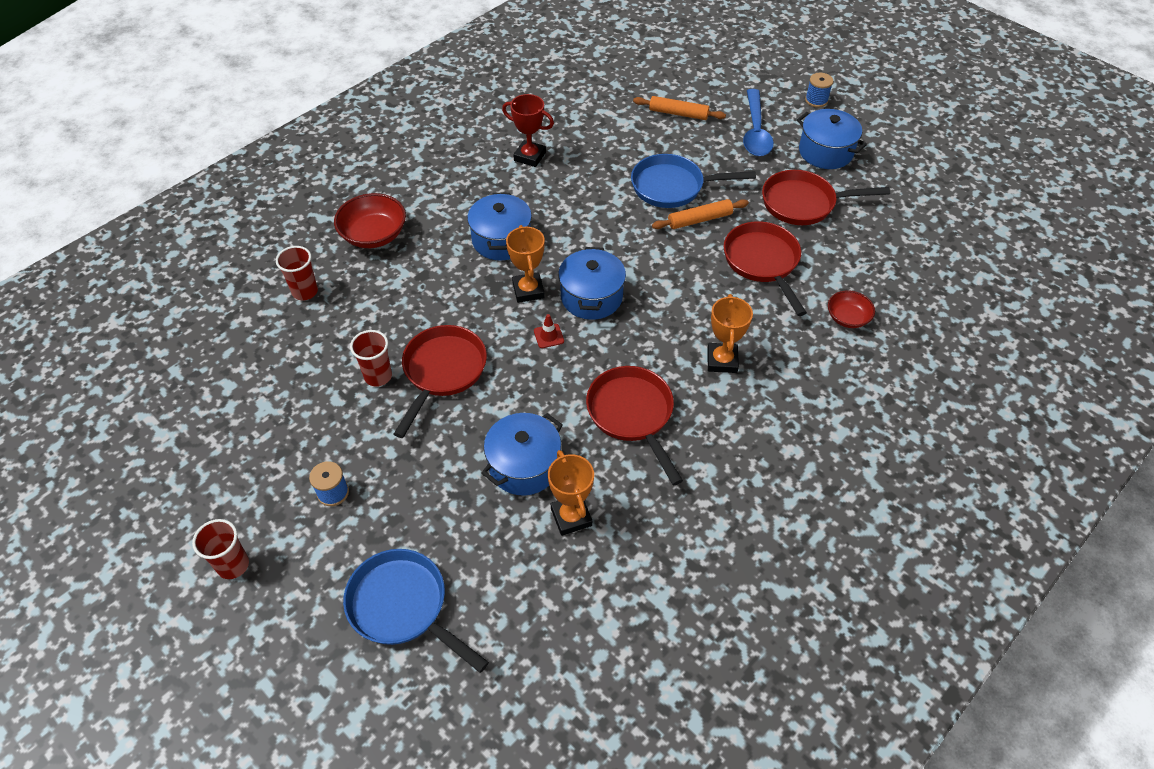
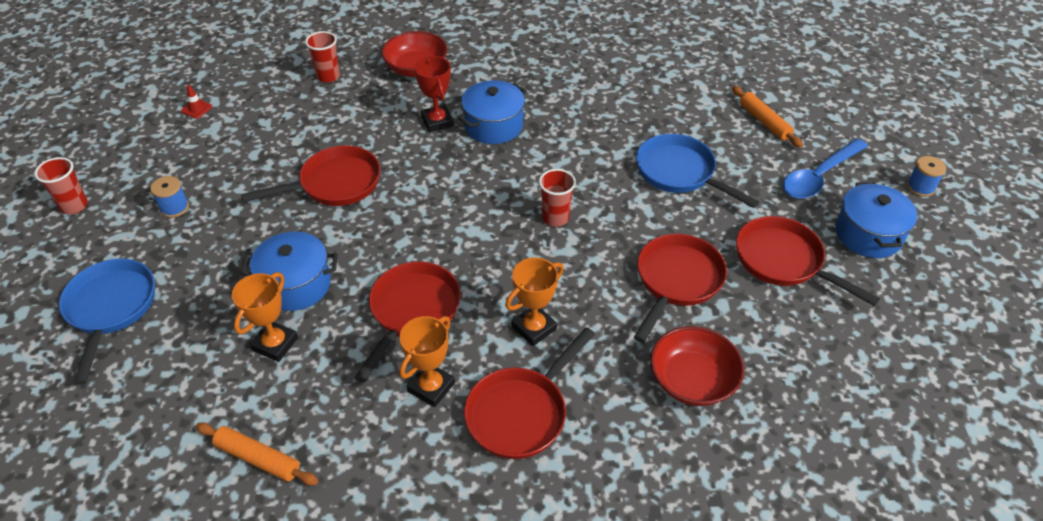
camera: 45 degrees right, 5 degrees down
(378, 376) = (295, 158): red cup -> red cup (555, 218)
(528, 290) = (463, 172): orange trophy -> orange trophy (431, 387)
(530, 156) = (595, 82): red trophy -> red trophy (437, 121)
(548, 336) = (433, 212): red traffic cone -> red traffic cone (196, 109)
(591, 297) = (501, 208): blue pot -> none
(699, 219) = (667, 211): orange rolling pin -> orange rolling pin (258, 458)
(785, 419) = (521, 413): none -> red pan
(847, 318) = (692, 380): red bowl -> red bowl, size x1.63

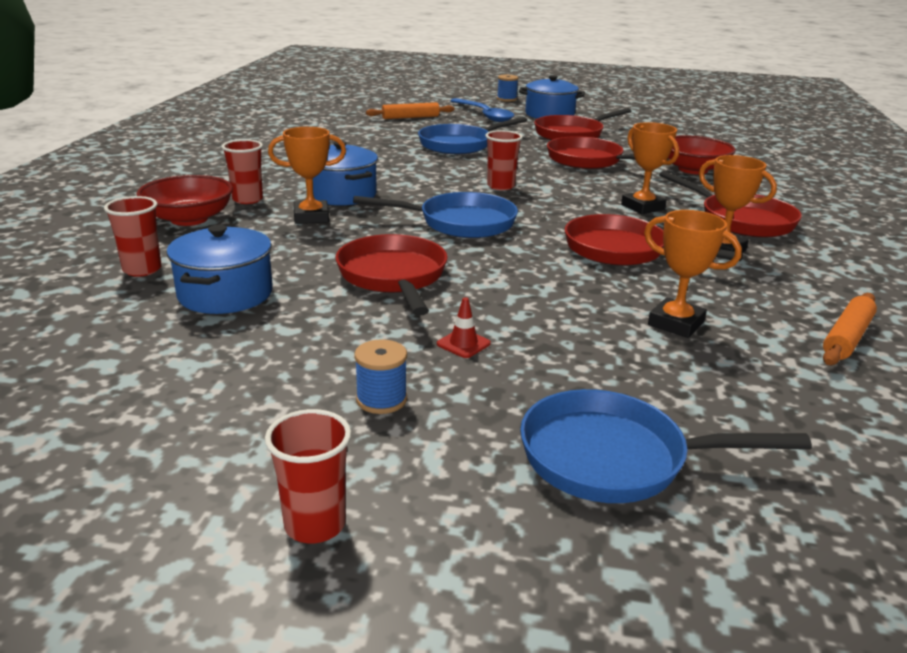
camera: 80 degrees left, 20 degrees down
(196, 109) = (108, 380): red traffic cone -> red traffic cone (463, 344)
(296, 284) = (575, 308): blue pot -> blue pot (225, 294)
(437, 121) = (311, 217): red trophy -> orange trophy
(449, 203) = (460, 223): none -> blue pan
(464, 82) = (247, 199): none -> red cup

